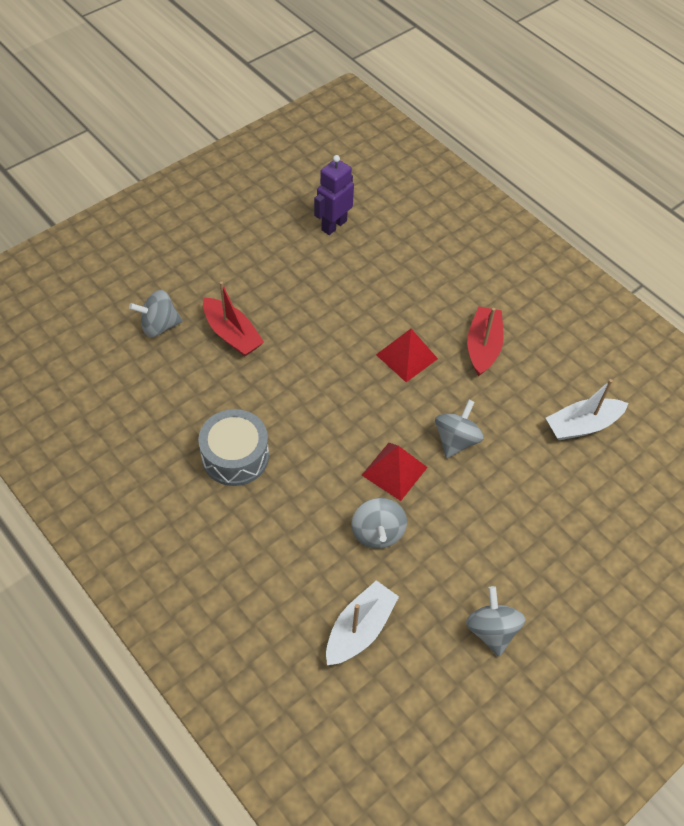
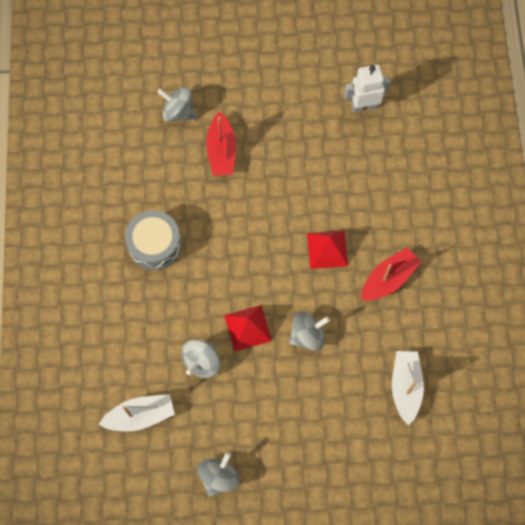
camera: 40 degrees right, 15 degrees up
(333, 225) = (364, 106): purple robot -> white robot
(582, 425) = (405, 387): white boat -> white boat turned 75 degrees clockwise

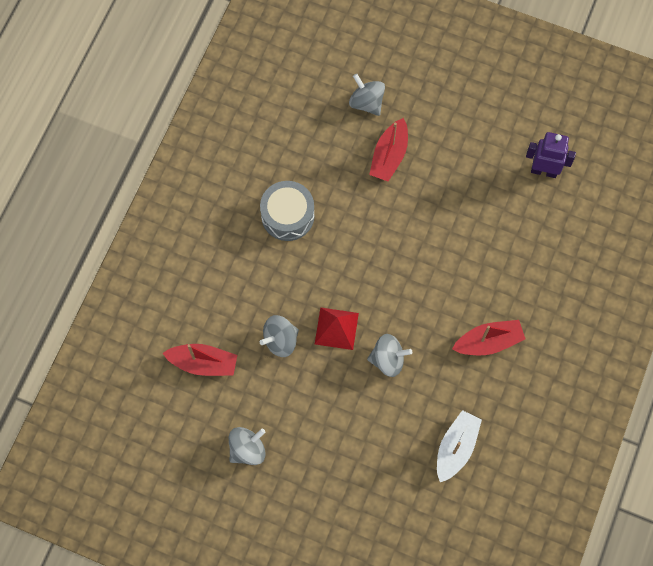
camera: 25 degrees right, 0 degrees up
(140, 415) = (203, 363): white boat -> red boat
(327, 249) = (444, 289): red pyramid -> none
(364, 106) = (544, 170): white robot -> purple robot

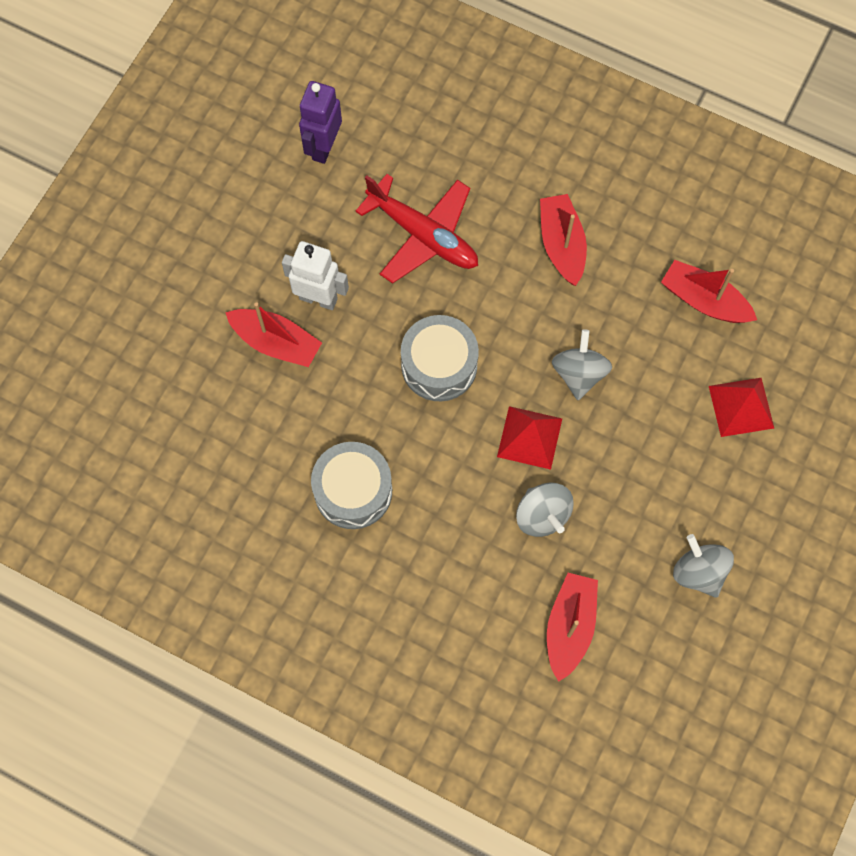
camera: 85 degrees left, 0 degrees up
(366, 102) = (187, 365): grey spinning top -> none
(374, 477) = (741, 406): none -> red pyramid
(384, 263) = (439, 365): none -> grey drum
(425, 179) = (318, 298): none -> white robot
(456, 448) = (704, 300): white boat -> red boat
(483, 245) = (423, 235): none -> red plane

